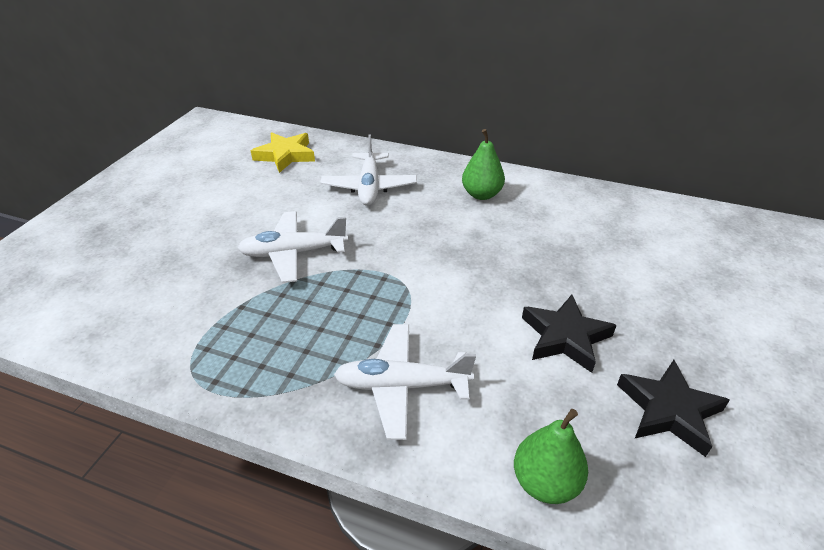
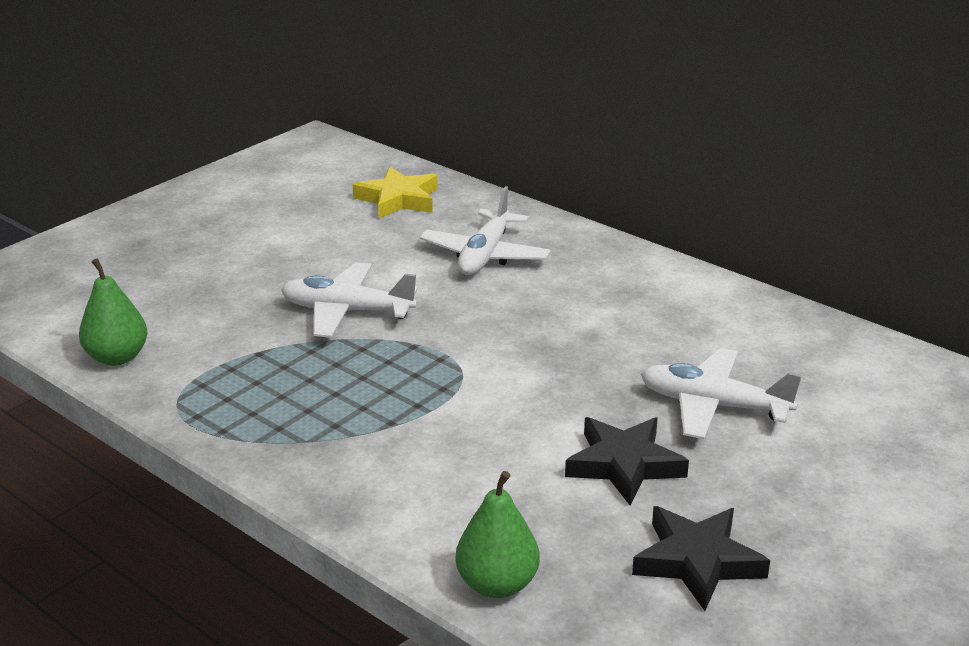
camera: 20 degrees right, 10 degrees down
(402, 386) = (395, 465): white plane -> white plane (713, 406)
(481, 194) = (631, 291): green pear -> green pear (117, 357)

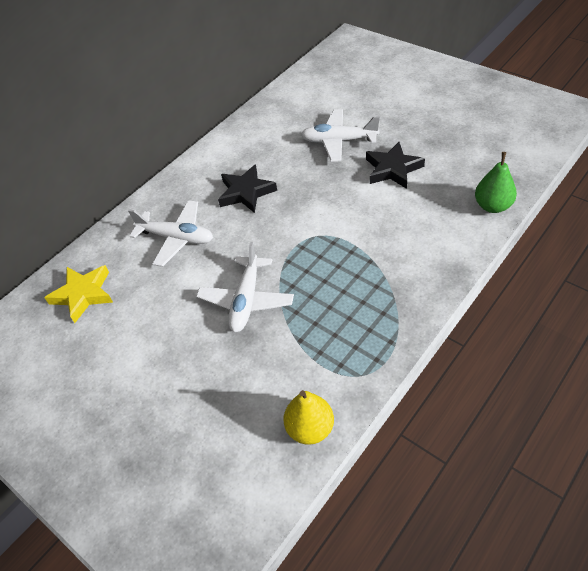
camera: 85 degrees left, 20 degrees up
(117, 357) = (310, 428): green pear -> yellow pear
(697, 561) = (458, 145): black star -> black star (246, 192)
(713, 406) = (339, 141): white plane -> white plane turned 75 degrees clockwise

